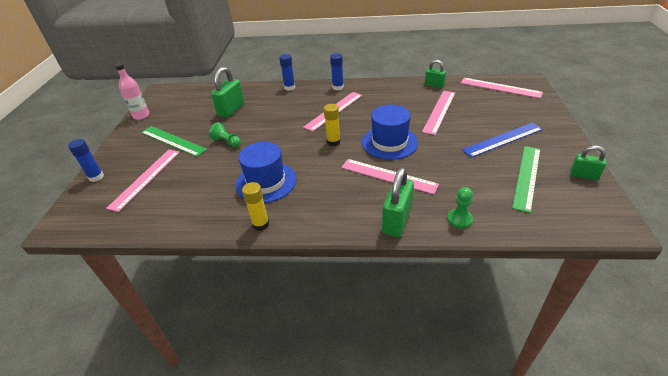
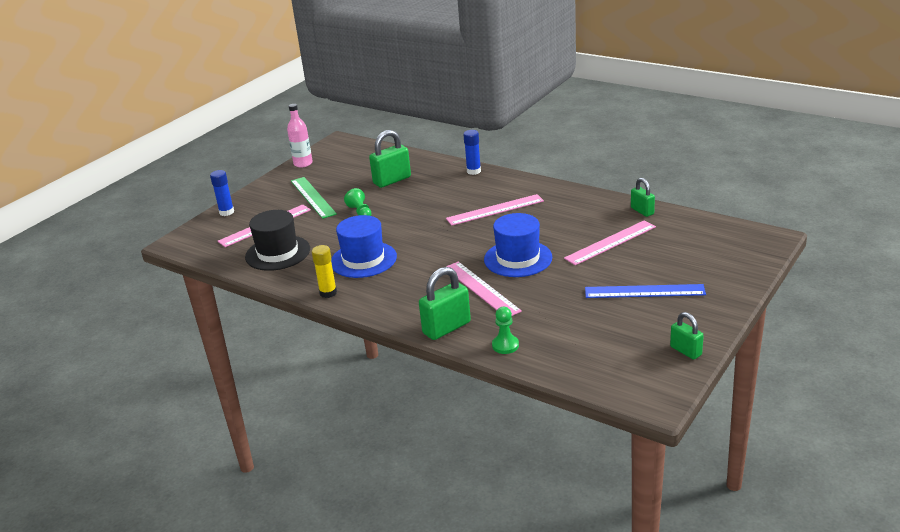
camera: 30 degrees right, 10 degrees down
(179, 201) = (278, 253): none -> black hat
(333, 142) = (461, 242): yellow glue stick -> none
(338, 87) = (526, 185): blue glue stick -> none
(500, 88) = (720, 236): pink ruler -> none
(527, 177) = (621, 333): green ruler -> none

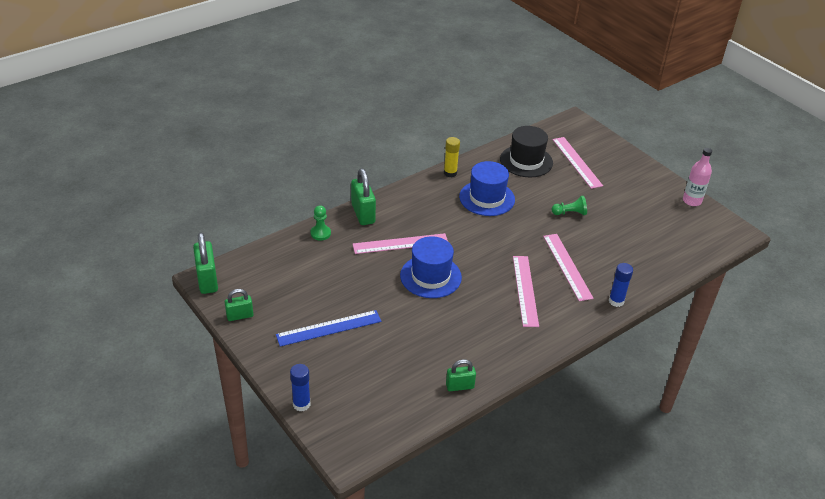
camera: 105 degrees right, 10 degrees up
(226, 212) = (613, 147): blue glue stick -> blue glue stick (301, 404)
(313, 197) = (615, 194): green ruler -> none
(392, 180) = (624, 245): green padlock -> green padlock (207, 280)
(610, 242) = (417, 340): pink ruler -> pink ruler (567, 266)
(644, 291) = (329, 328): blue ruler -> blue ruler turned 45 degrees clockwise

